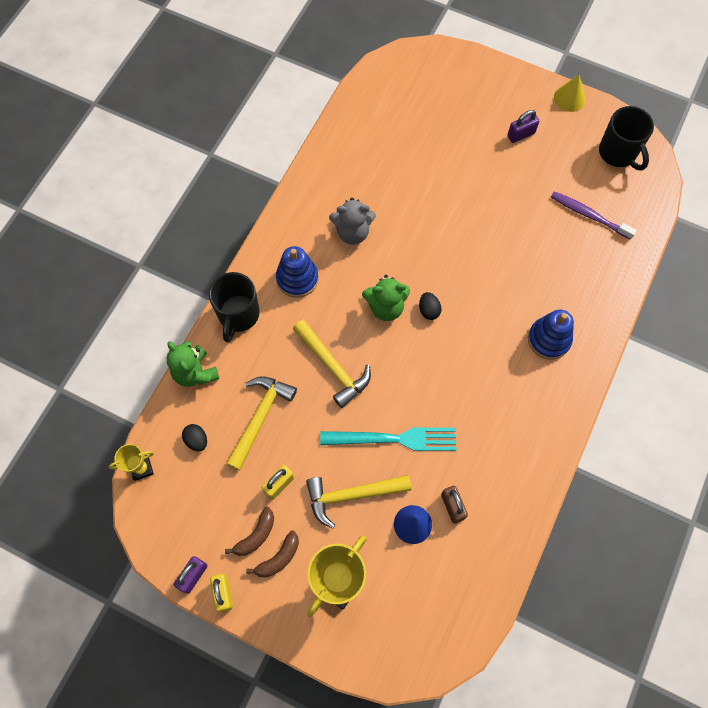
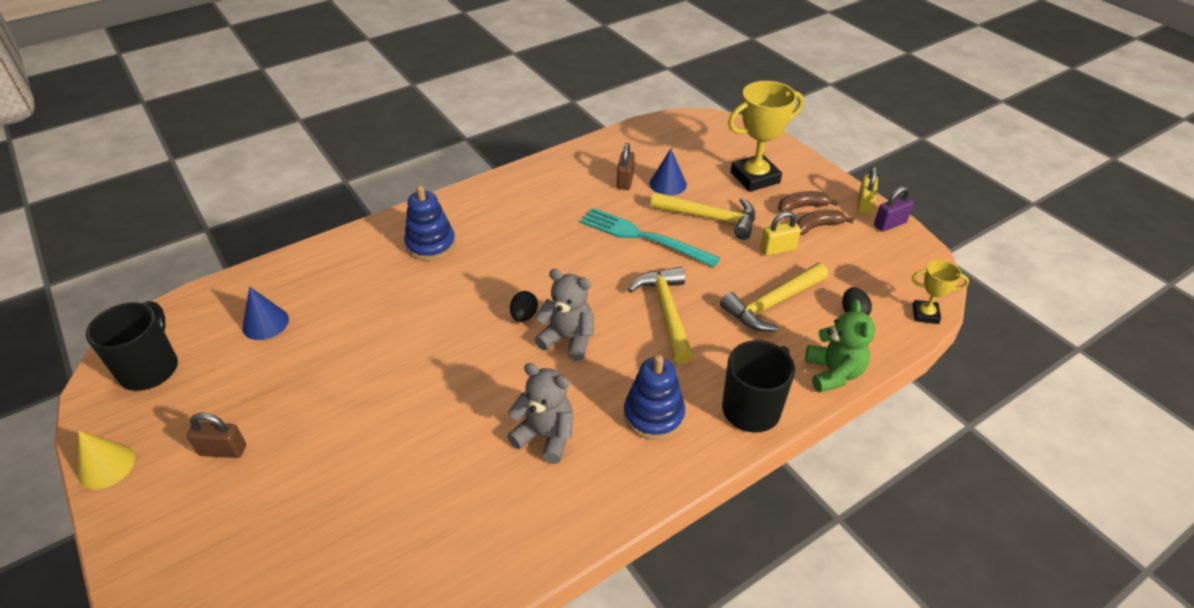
camera: 150 degrees left, 25 degrees down
(386, 307) = (568, 339): green teddy bear -> grey teddy bear
(521, 134) = (223, 450): purple padlock -> brown padlock
(589, 215) = (265, 323): purple toothbrush -> blue cone

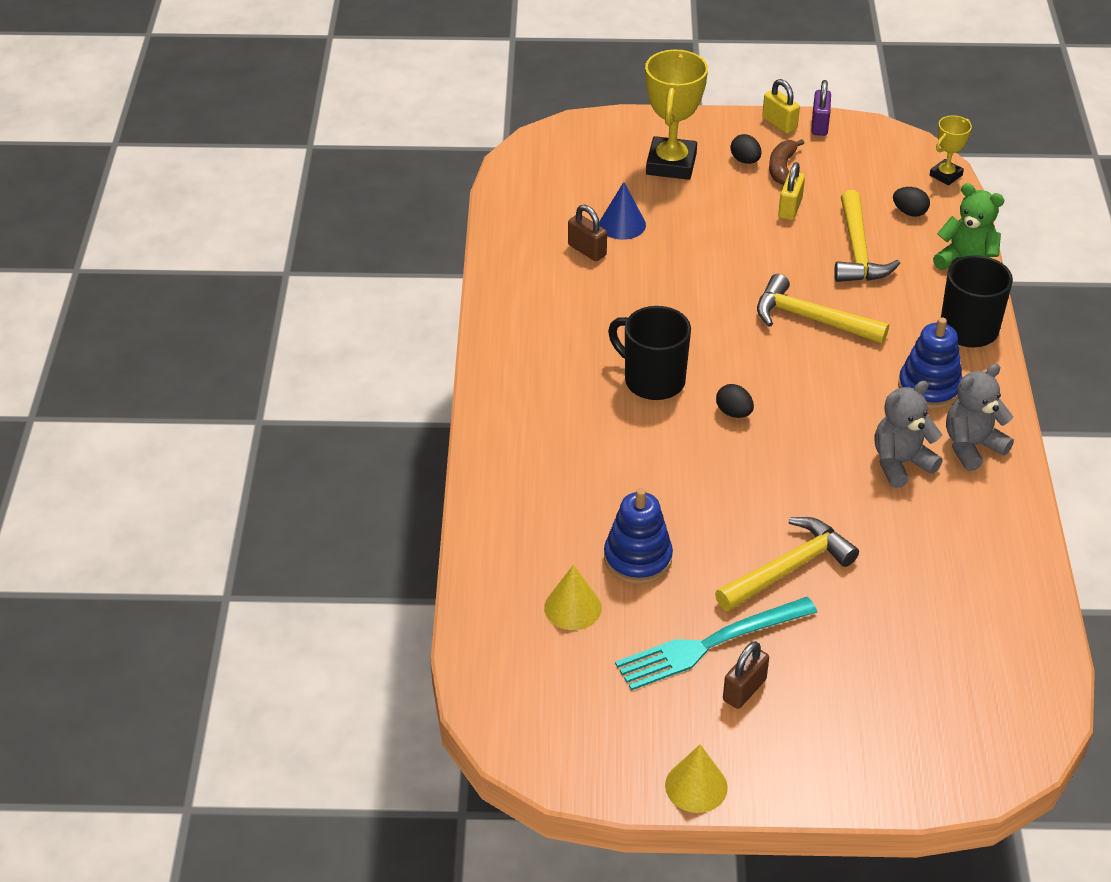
camera: 55 degrees left, 0 degrees up
(150, 368) = (568, 721): black mug -> black mug (652, 380)
(265, 323) = (573, 607): blue cone -> yellow cone
(431, 244) = (556, 435): blue stacking toy -> blue stacking toy (637, 559)
(568, 339) = (792, 397): grey teddy bear -> grey teddy bear (972, 446)
(643, 237) = (690, 281): turquoise fork -> turquoise fork (710, 644)
(710, 218) = (704, 225): yellow hammer -> yellow hammer (788, 568)
(802, 207) = (745, 160): brown banana -> black egg

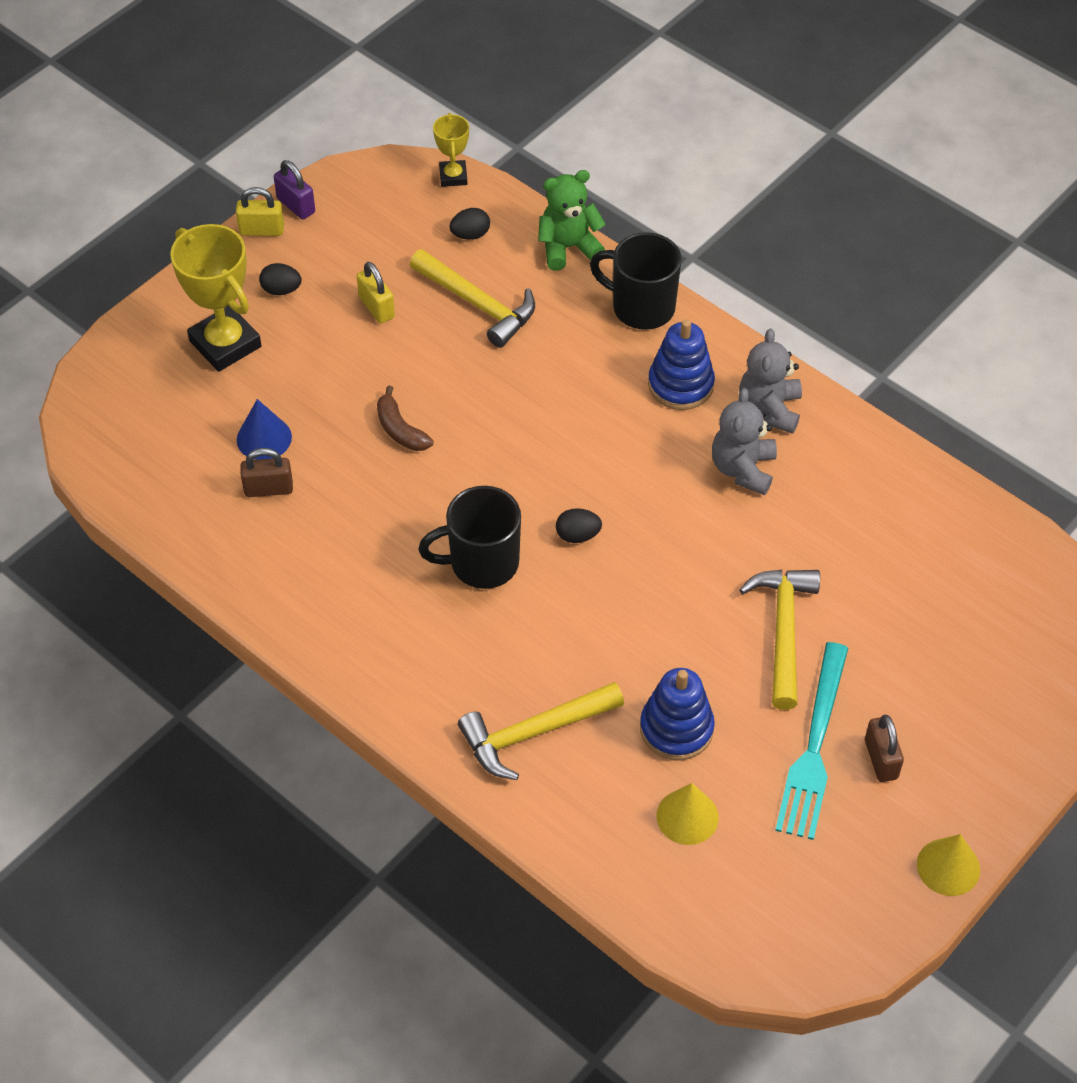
camera: 50 degrees left, 10 degrees up
(782, 168) = (320, 273): brown banana -> brown banana (400, 430)
(811, 319) = (524, 398): yellow hammer -> yellow hammer (534, 733)

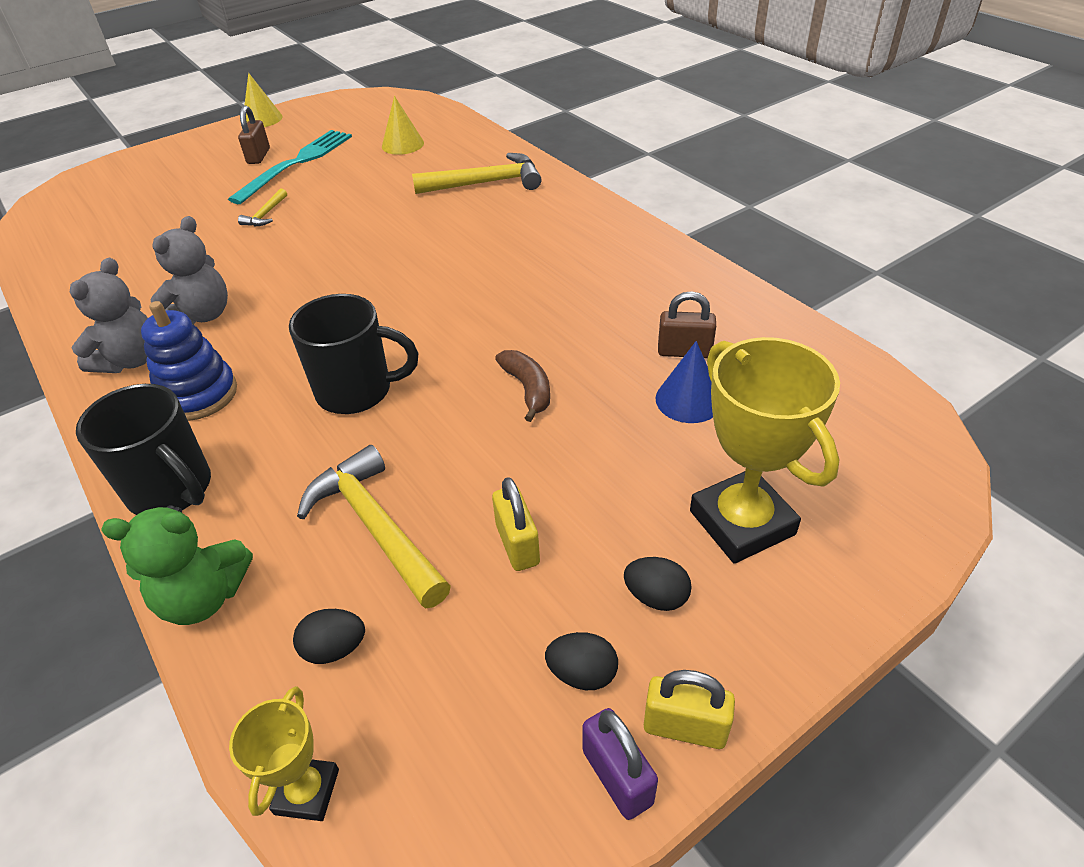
camera: 165 degrees left, 10 degrees down
(482, 563) = (484, 274): black mug -> black mug (357, 391)
(577, 535) = (388, 284): black egg -> black egg (582, 673)
(676, 729) = (383, 177): blue stacking toy -> none
(783, 631) = (266, 214): yellow hammer -> yellow hammer, size x0.49

